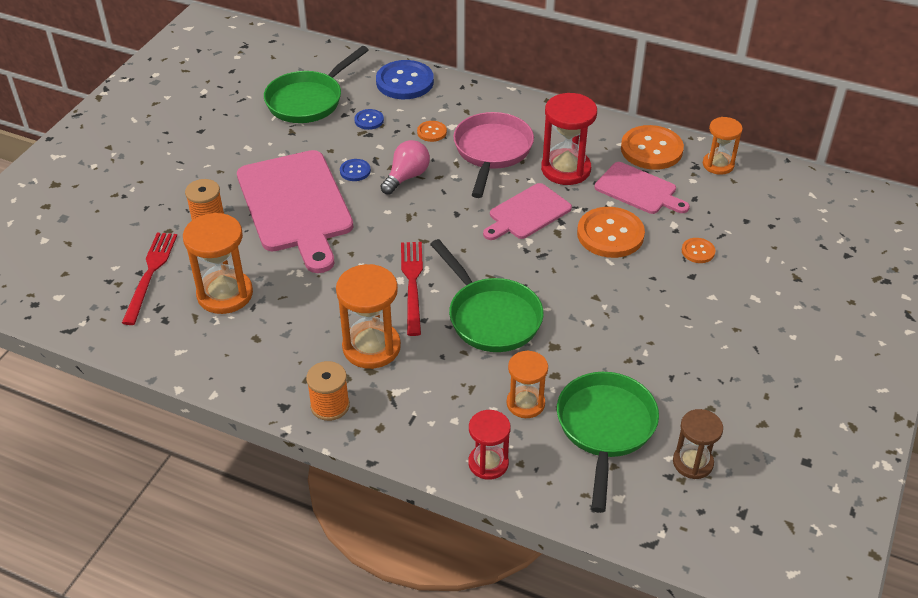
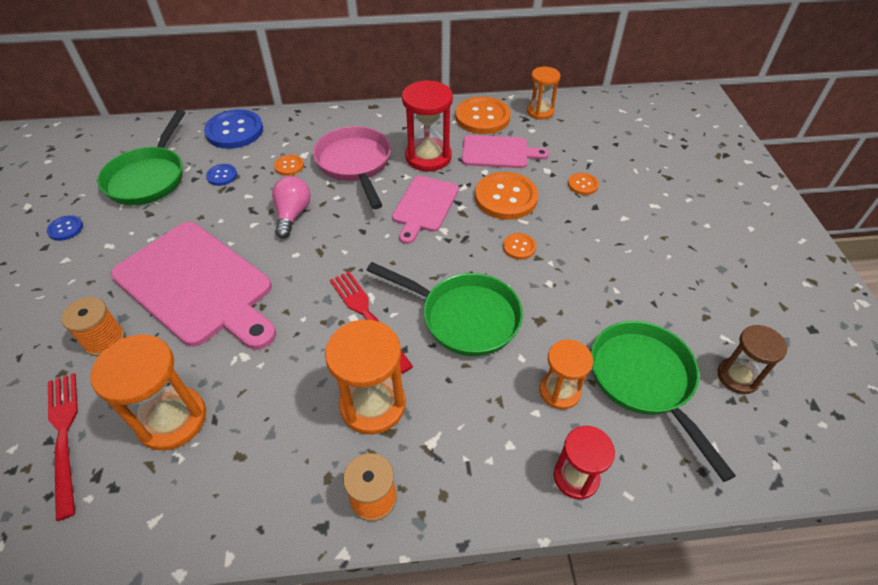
camera: 30 degrees left, 5 degrees up
(355, 171) = (238, 227): blue button -> blue button (65, 229)
(586, 282) = (519, 247): none -> orange button

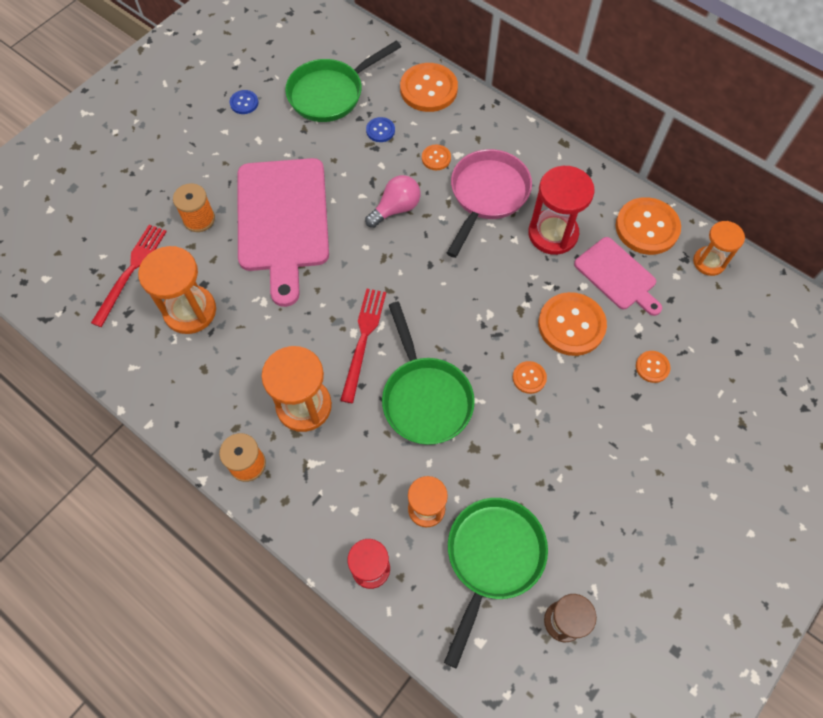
camera: 45 degrees right, 15 degrees up
(234, 131) = (428, 89): blue button -> orange button
(424, 206) = (498, 280): pink cutting board -> none

